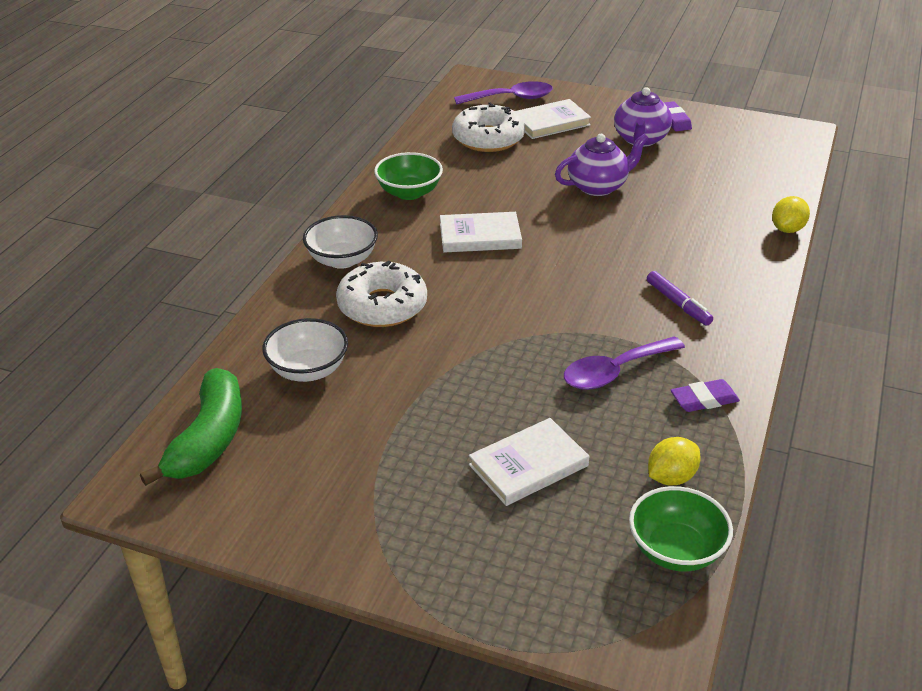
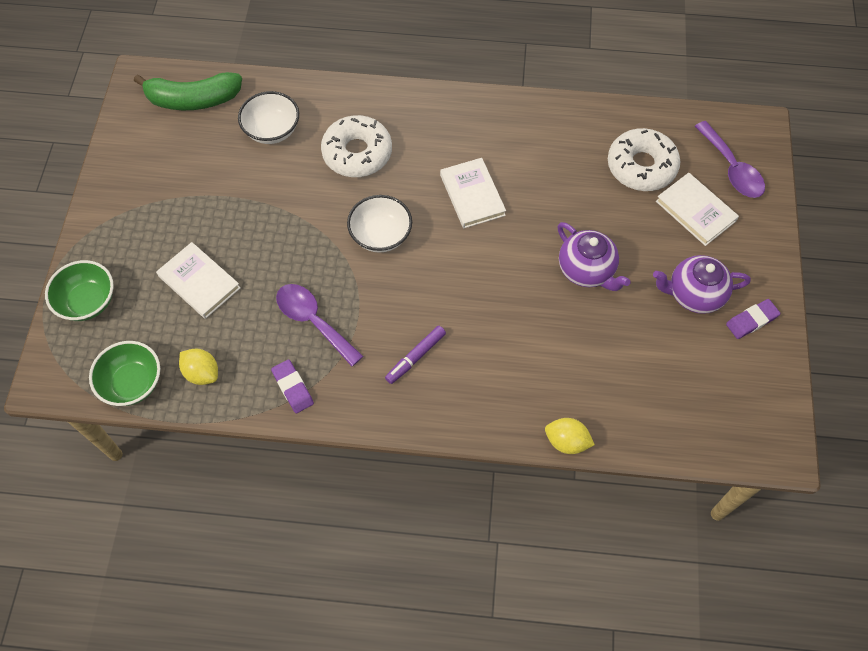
camera: 75 degrees right, 25 degrees up
(342, 260) = (409, 112): white bowl -> white bowl (381, 235)
(409, 192) = (523, 130): green bowl -> green bowl (88, 301)

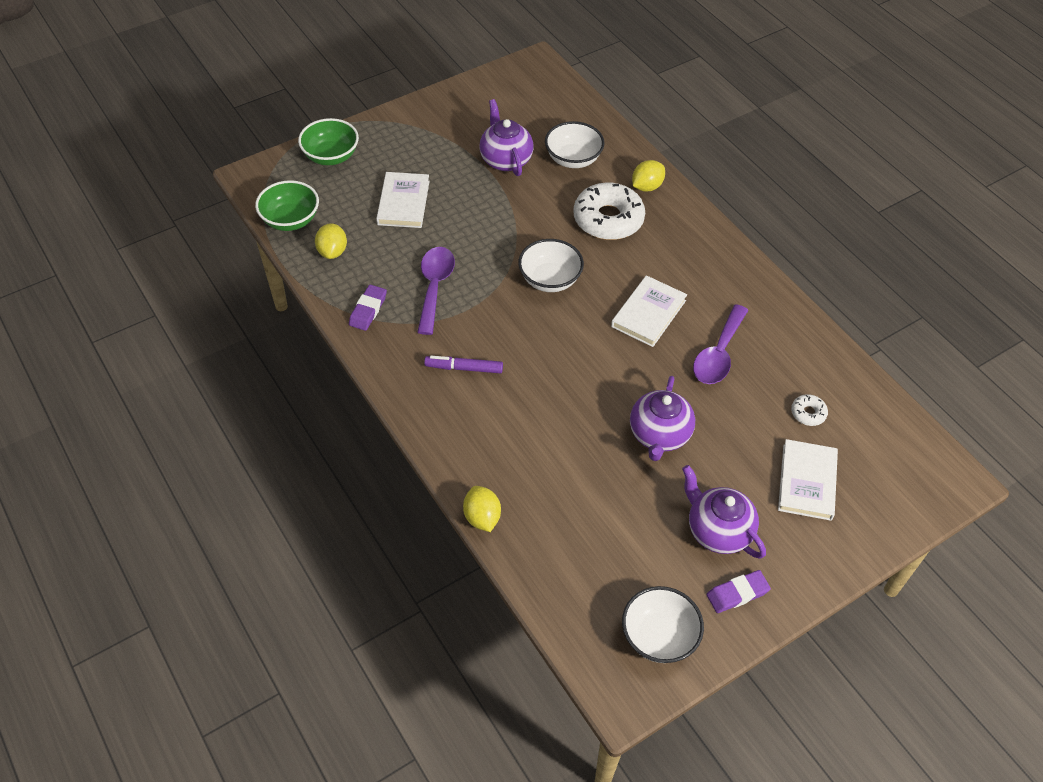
camera: 50 degrees right, 10 degrees down
(193, 100) = (550, 101): green banana -> none
(225, 176) = (505, 159): none -> purple teapot
(349, 104) = (646, 186): none -> yellow lemon
(641, 166) = (808, 413): white donut -> white donut, size x0.45
(731, 169) = (885, 484): purple spoon -> purple spoon (718, 354)
(751, 320) = (737, 593): purple eraser -> purple eraser turned 45 degrees counterclockwise
(751, 394) = (659, 636): none -> white bowl

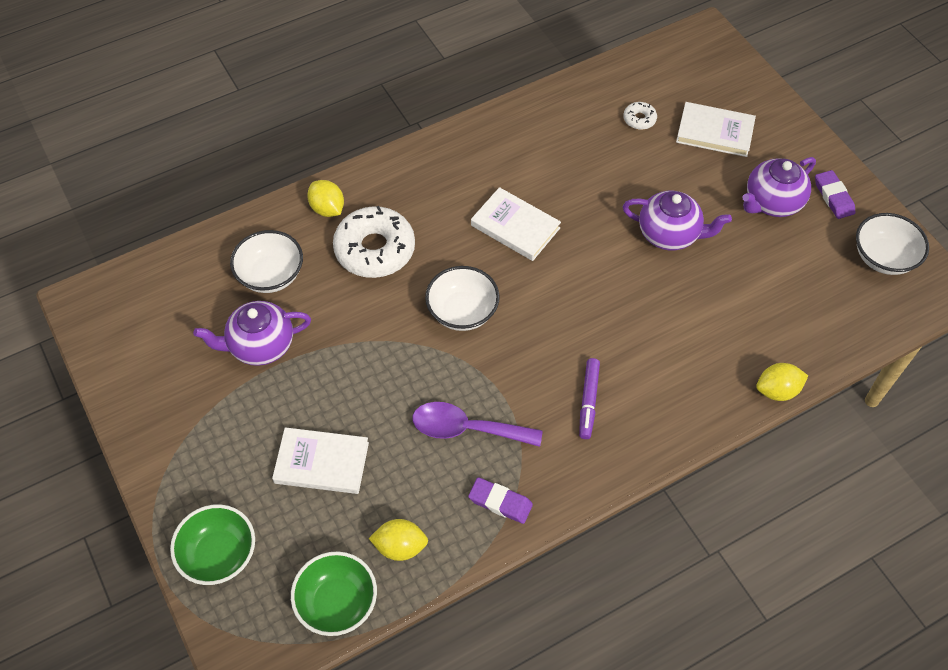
camera: 85 degrees left, 5 degrees up
(718, 354) = (570, 176): purple spoon -> none

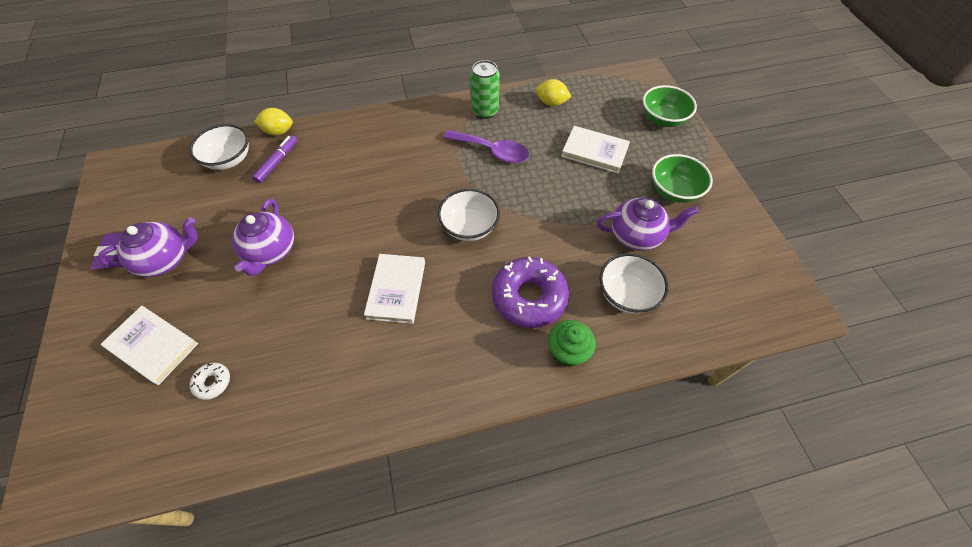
camera: 165 degrees left, 0 degrees up
(327, 209) = (567, 352): yellow lemon -> green cupcake
(337, 603) = (592, 87): green bowl -> green bowl (674, 191)
(375, 249) = (529, 297): white donut -> purple donut
(500, 502) = (485, 111): purple eraser -> green can
(515, 226) = (396, 290): white book -> white book turned 45 degrees clockwise
(588, 401) = (404, 150): purple marker -> purple marker (277, 162)
(669, 234) = (271, 251): purple teapot -> purple teapot turned 120 degrees counterclockwise
(883, 257) = (127, 196): white bowl -> white bowl (229, 160)

